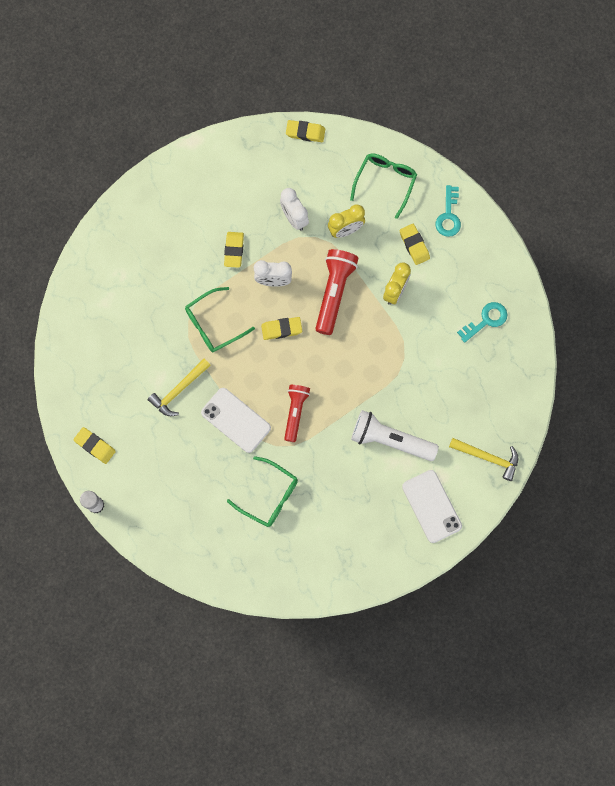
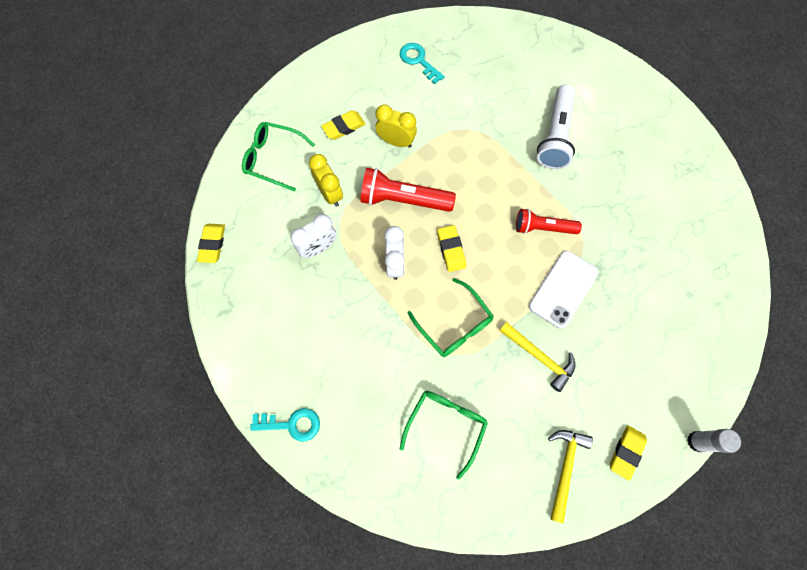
camera: 95 degrees left, 5 degrees down
(234, 250) = (361, 310): yellow eraser -> none
(269, 496) = (639, 246): green glasses -> green glasses (446, 424)
(431, 506) = (614, 96): white phone -> none
(448, 216) = (309, 98): turquoise key -> turquoise key (291, 424)
(488, 457) = (556, 53): yellow hammer -> yellow hammer (564, 468)

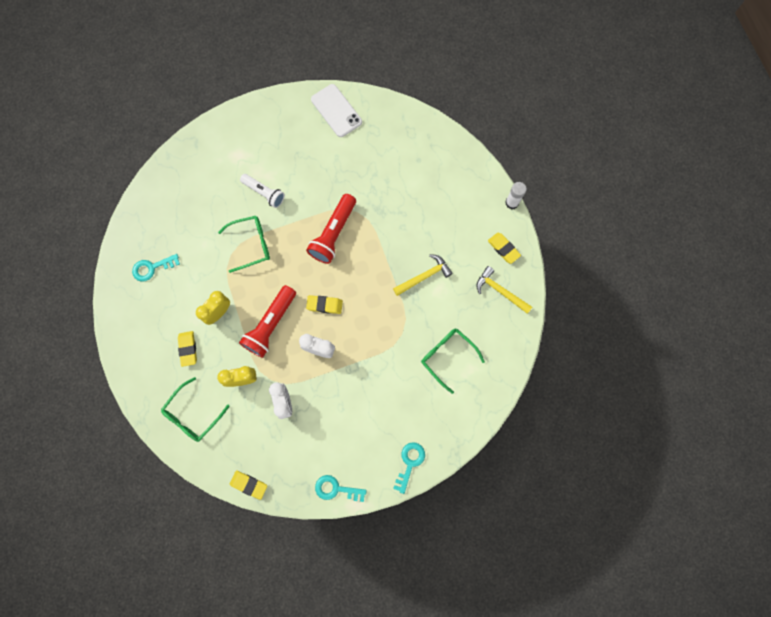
camera: 70 degrees left, 5 degrees up
(234, 344) = (336, 489): none -> turquoise key
(455, 325) = (382, 324): green glasses -> green glasses (251, 244)
(543, 228) = (333, 234): red flashlight -> red flashlight, size x1.50
(555, 136) = (264, 193): white flashlight -> white flashlight, size x0.67
(563, 289) = (383, 240): white phone -> white phone (336, 111)

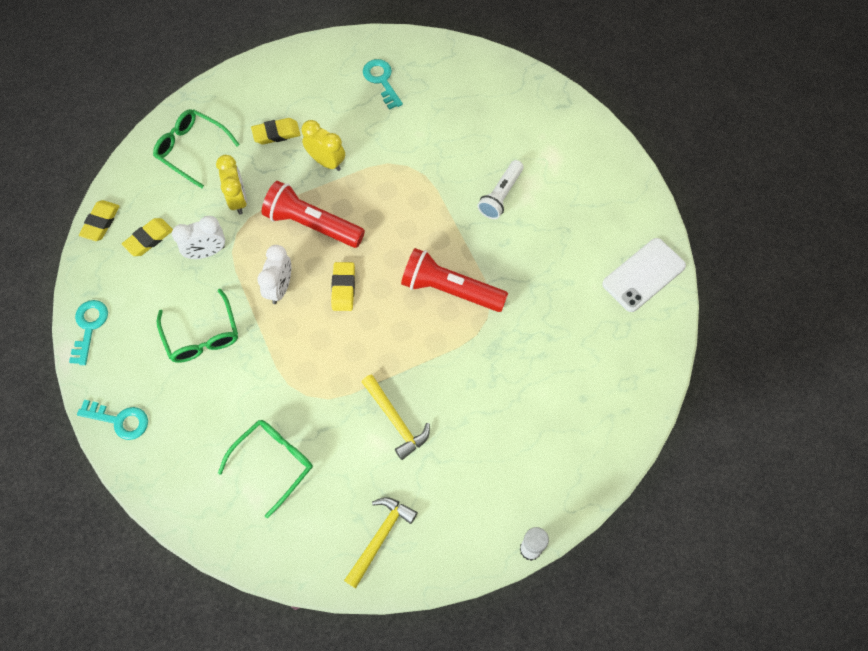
camera: 85 degrees right, 10 degrees down
(251, 244) = (424, 189): green glasses -> green glasses (202, 336)
(503, 249) = (450, 539): yellow eraser -> yellow eraser (149, 239)

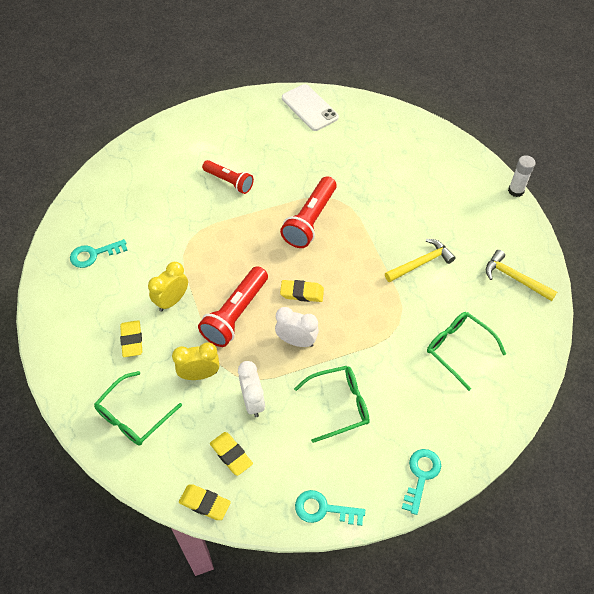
camera: 85 degrees left, 10 degrees down
(500, 195) = (229, 181): white flashlight -> red flashlight

